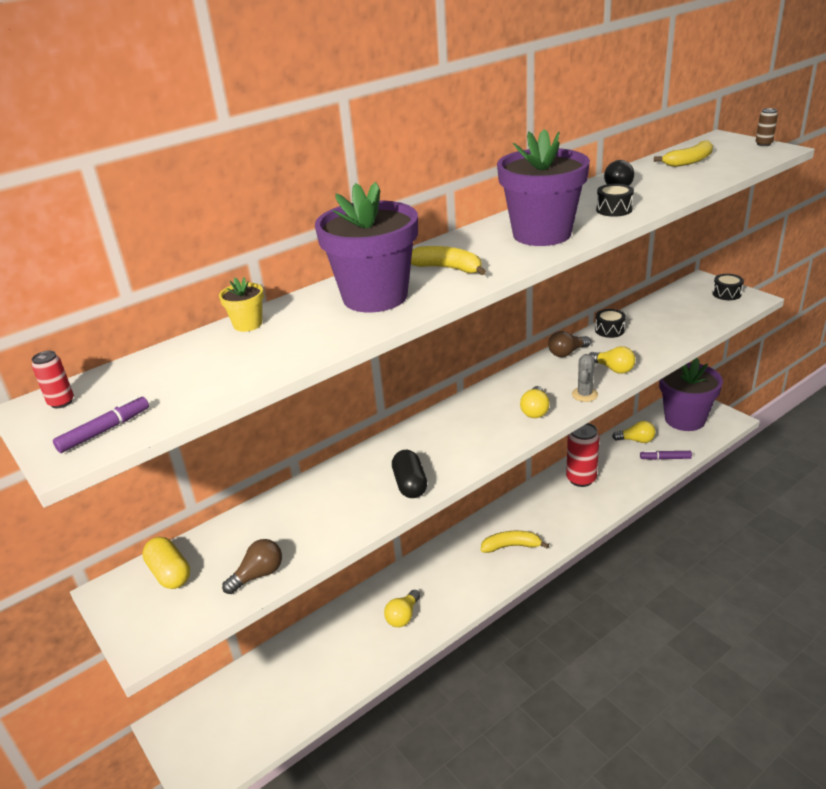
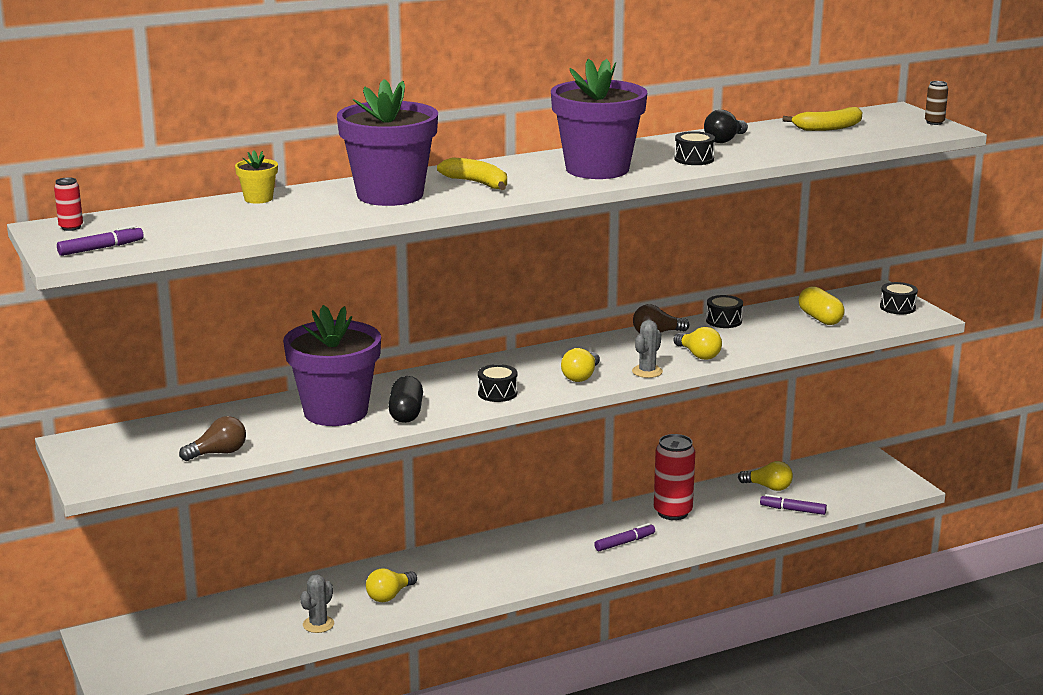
camera: 10 degrees right, 10 degrees down
(170, 573) = (134, 440): yellow capsule -> yellow capsule (820, 318)
(356, 664) = (318, 624): none -> grey cactus
(476, 444) = (497, 393): none -> black drum
(511, 546) = (548, 558): yellow banana -> none
(561, 517) = (624, 542): none -> purple marker
(685, 419) = (847, 477): purple flower pot -> purple flower pot (335, 412)

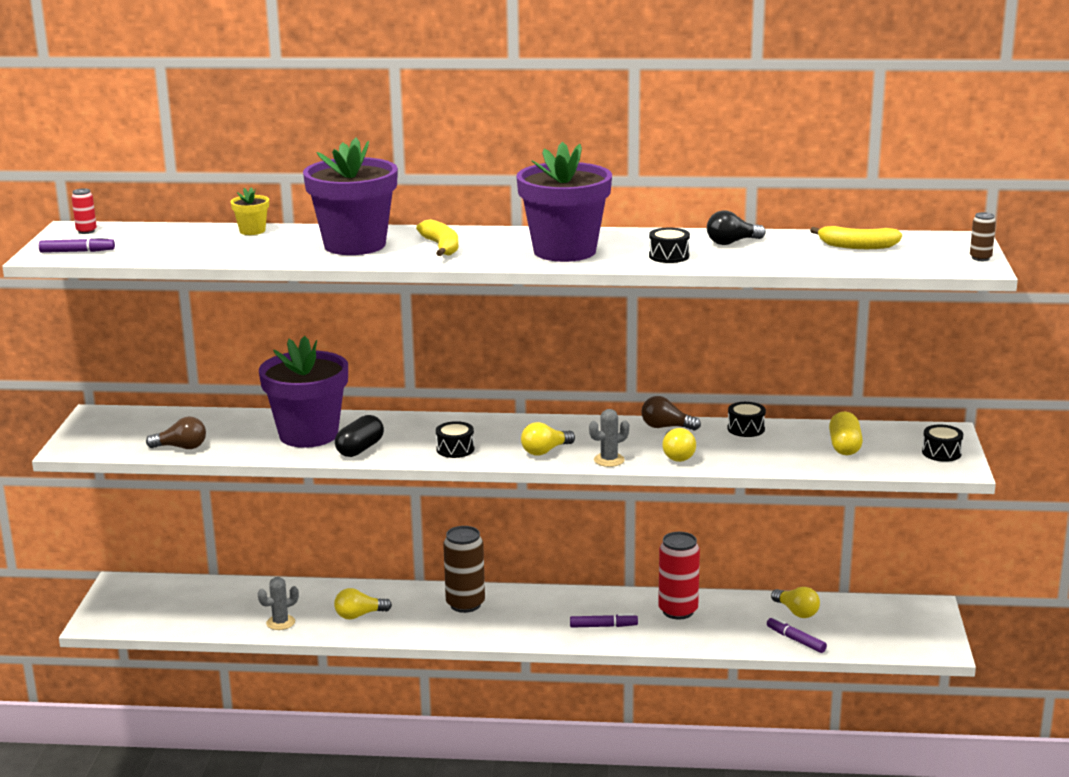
camera: 30 degrees right, 0 degrees up
(480, 558) = (465, 604): none -> brown can

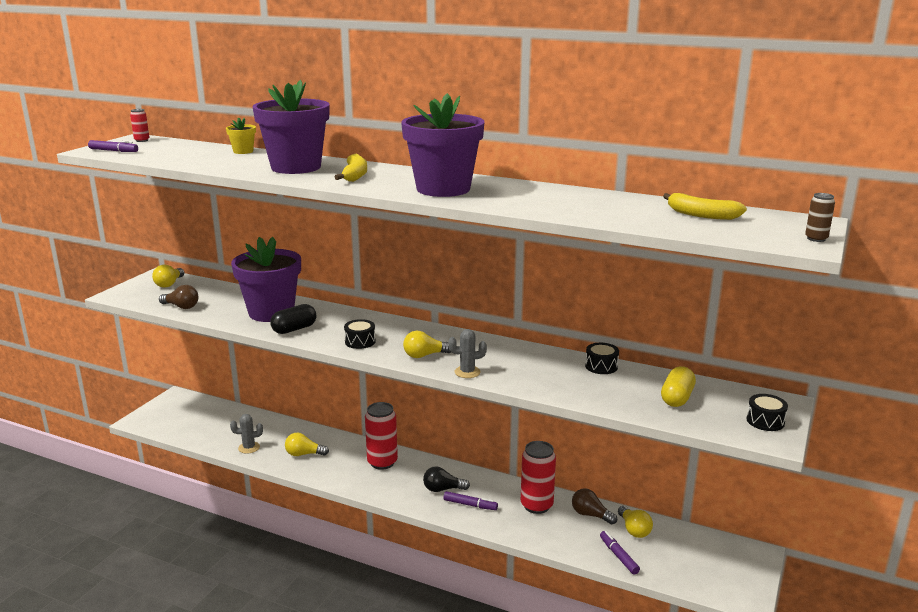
camera: 20 degrees right, 0 degrees up
(465, 604) = (382, 462): brown can -> red can
(666, 427) = (536, 353): brown light bulb -> brown light bulb (590, 515)
(669, 256) = (523, 202): black drum -> none
(677, 455) = (525, 379): yellow light bulb -> yellow light bulb (169, 284)
(732, 242) = (590, 199): black light bulb -> black light bulb (442, 489)

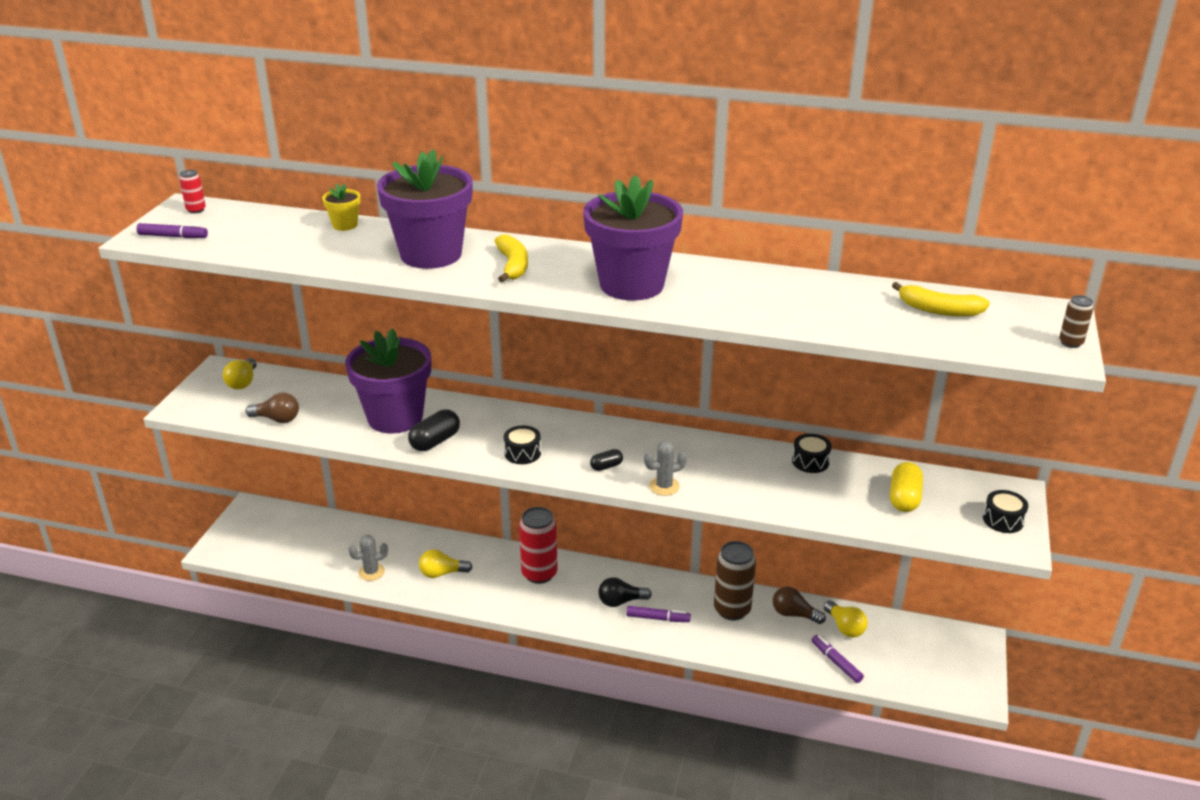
camera: 10 degrees left, 10 degrees up
(424, 355) = (606, 466): yellow light bulb -> black capsule
(536, 505) = (732, 610): red can -> brown can

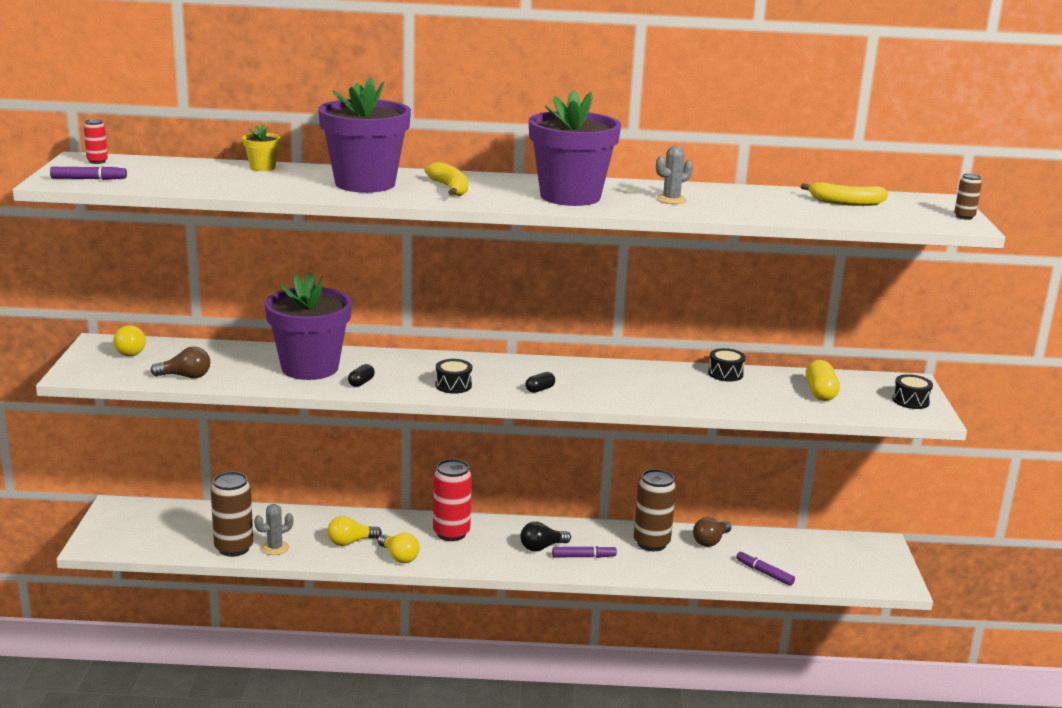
camera: 15 degrees left, 10 degrees down
(335, 568) = (234, 548): none -> brown can
(435, 441) = (361, 383): black capsule -> black capsule, size x0.57
(664, 486) = (602, 399): grey cactus -> grey cactus (671, 200)
(794, 614) = (710, 541): brown light bulb -> brown light bulb turned 60 degrees counterclockwise
(845, 627) = (761, 546): yellow light bulb -> yellow light bulb (399, 557)

